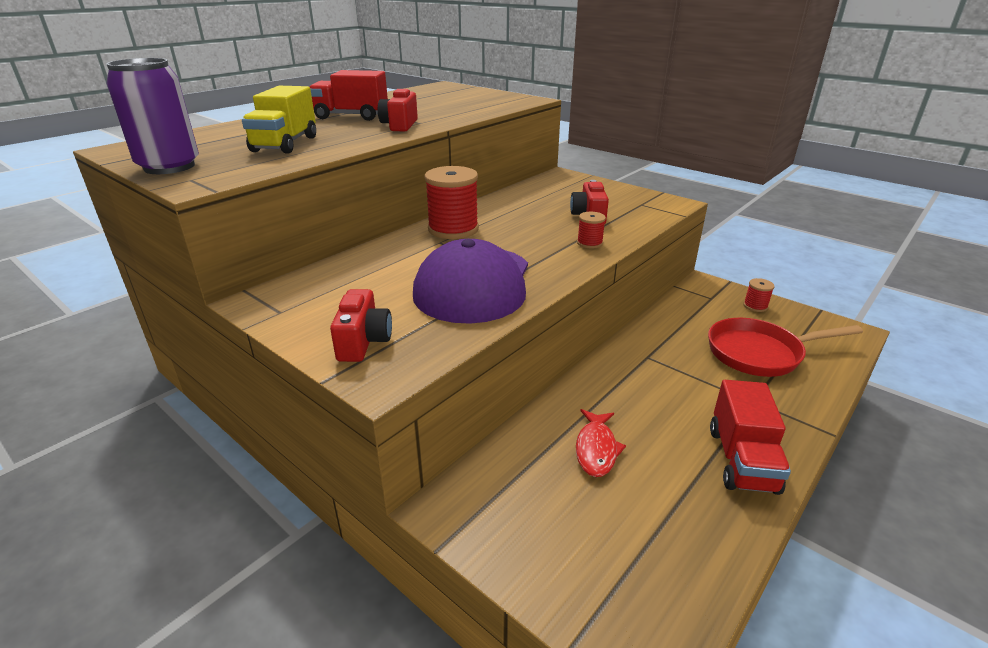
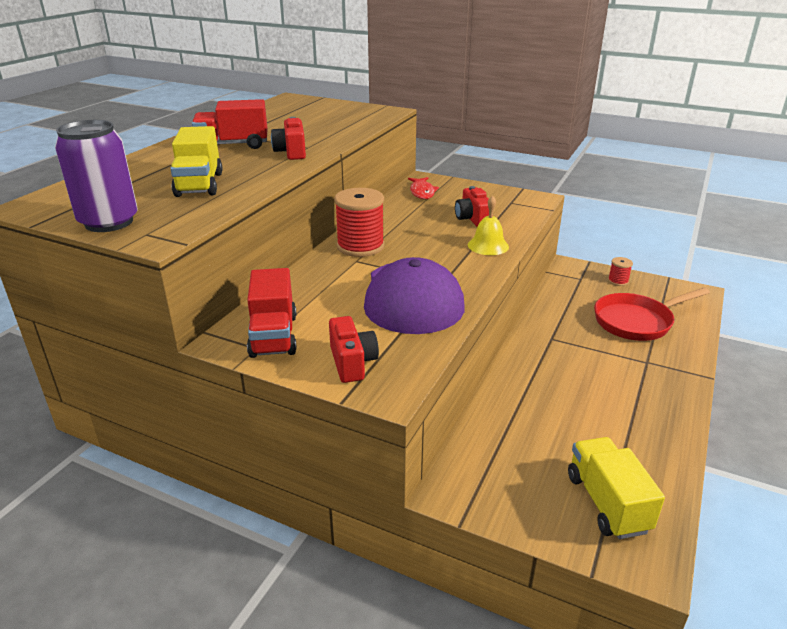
camera: 15 degrees left, 0 degrees up
(589, 243) = (488, 245): red spool -> yellow bell
(596, 449) = (545, 422): red fish -> red fish (422, 192)
(627, 564) = (607, 503): none -> yellow truck
(742, 460) = (656, 409): red truck -> red truck (274, 336)

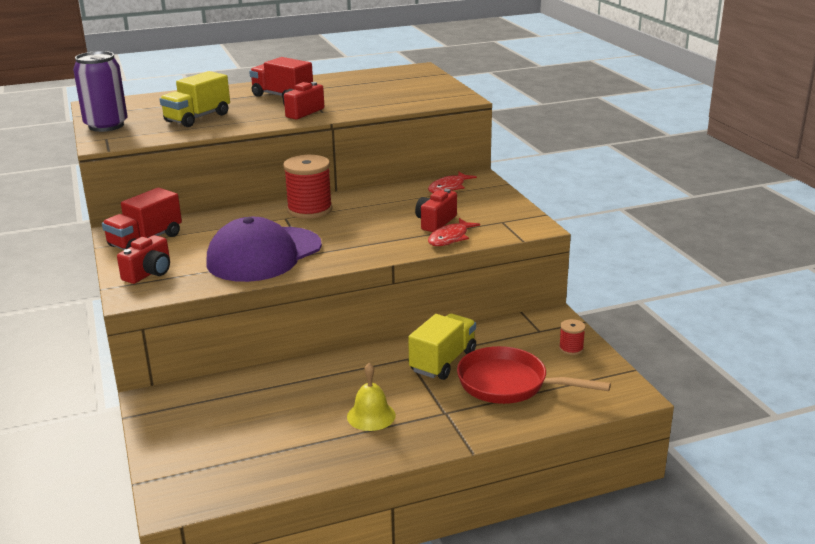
camera: 45 degrees right, 5 degrees down
(488, 245) = (396, 245): yellow bell -> yellow bell (371, 416)
(508, 226) = (450, 238): none -> red fish
(607, 503) = (218, 462): yellow truck -> yellow truck (443, 361)

